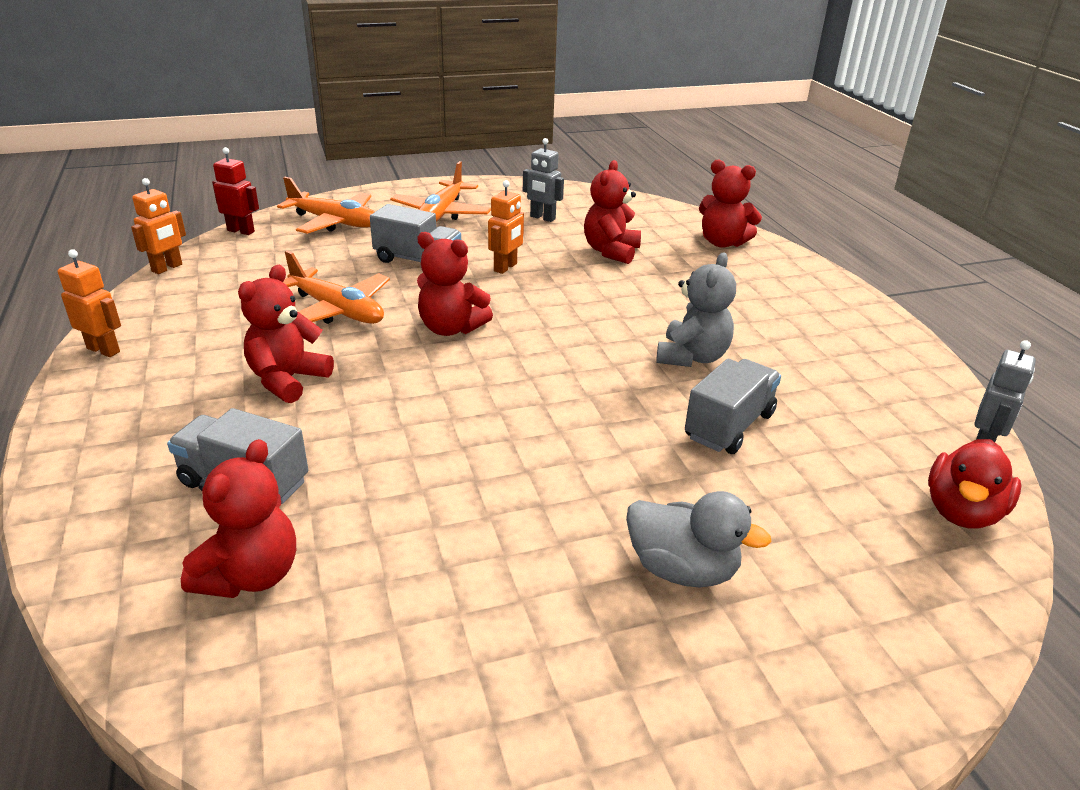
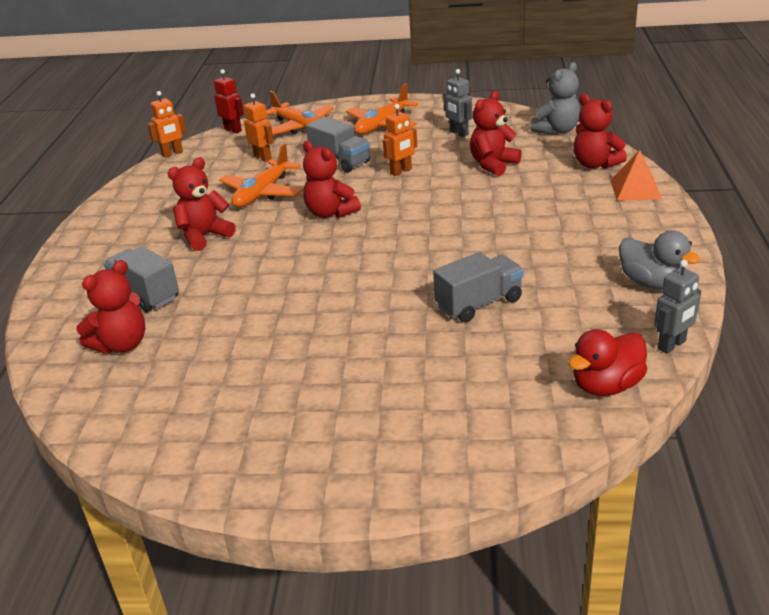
camera: 25 degrees right, 0 degrees up
(104, 350) = (109, 205): orange robot -> orange robot (263, 157)
(337, 310) = (262, 193): orange plane -> orange plane turned 60 degrees clockwise
(682, 569) = (371, 385): grey duck -> grey duck (651, 283)
(692, 357) = (491, 252): grey teddy bear -> grey teddy bear (557, 130)
(787, 267) = (635, 189): none -> orange pyramid

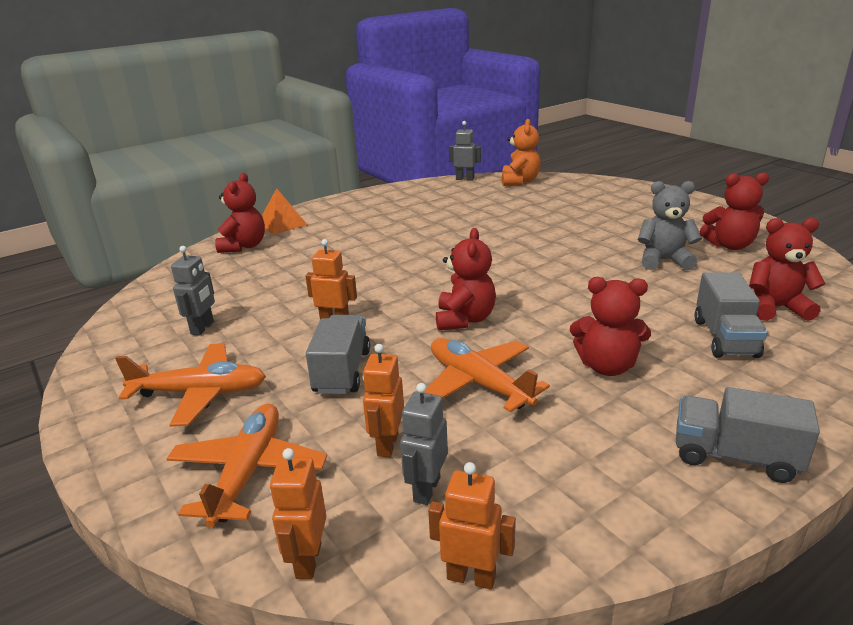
camera: 130 degrees left, 5 degrees down
(222, 158) = (426, 489): none -> grey robot
(233, 130) = (308, 560): red robot -> orange robot
(262, 193) = (478, 383): orange plane -> orange plane turned 120 degrees counterclockwise
(479, 303) = (501, 222): grey truck -> grey truck (734, 456)
(493, 165) = (278, 283): red teddy bear -> red teddy bear (730, 245)
(557, 130) = (167, 281): grey teddy bear -> grey teddy bear (663, 260)
(606, 385) = (519, 181): red duck -> orange teddy bear
(651, 283) = (411, 194): grey duck -> none

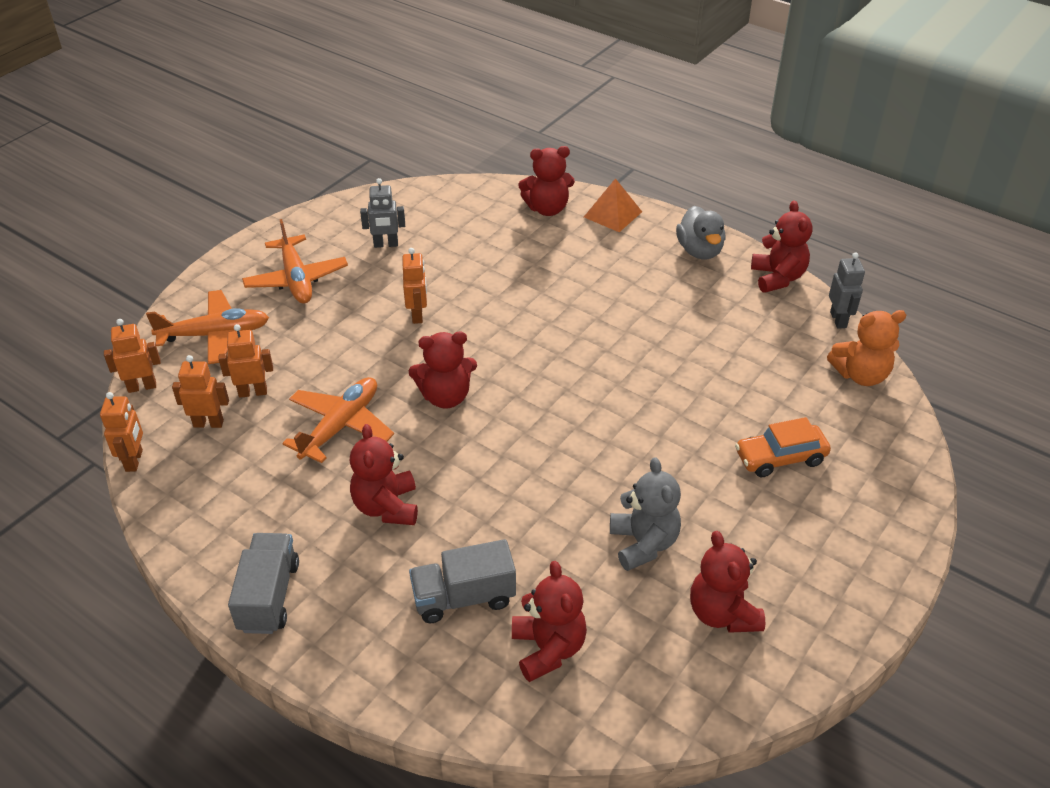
camera: 70 degrees right, 15 degrees up
(342, 371) = (340, 342): grey truck -> none
(359, 203) = (699, 251): none -> grey duck
(410, 187) = (777, 278): none -> red teddy bear
(426, 489) = (208, 423): grey robot -> orange robot
(587, 210) = (780, 458): none -> orange car

